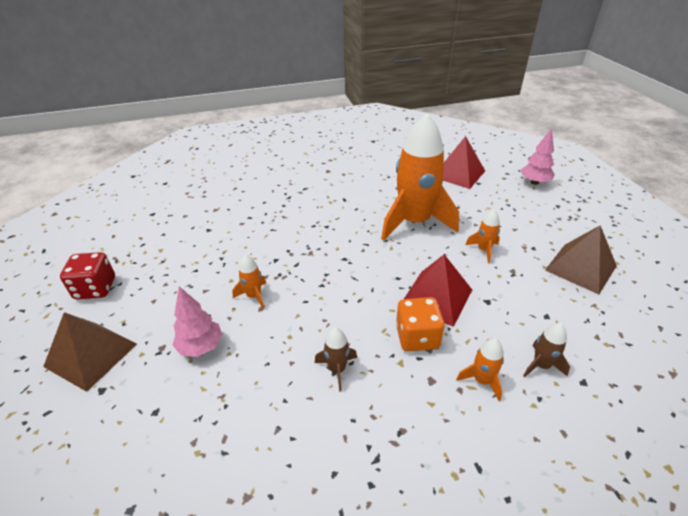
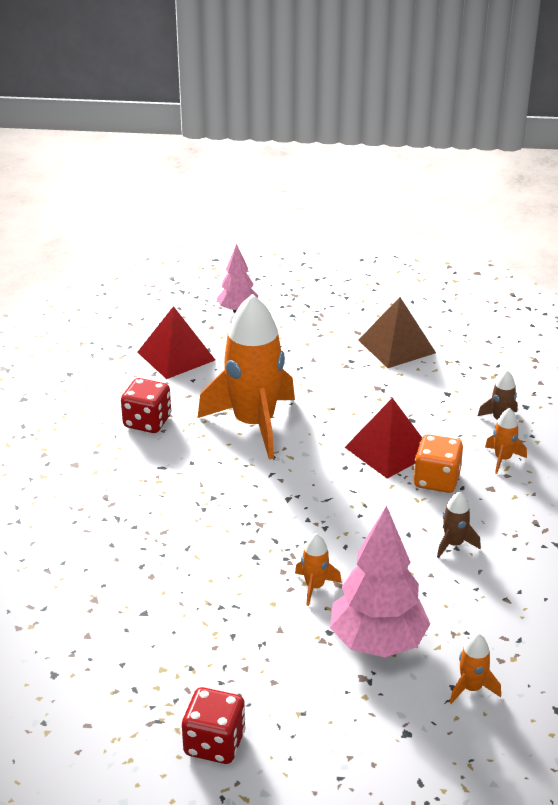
camera: 70 degrees left, 5 degrees down
(91, 355) = (346, 744): brown pyramid -> none
(201, 347) = (377, 642): pink tree -> pink tree, size x1.71
(383, 182) = (147, 422): none -> red dice
(483, 250) = (335, 393): orange rocket -> orange rocket (471, 688)

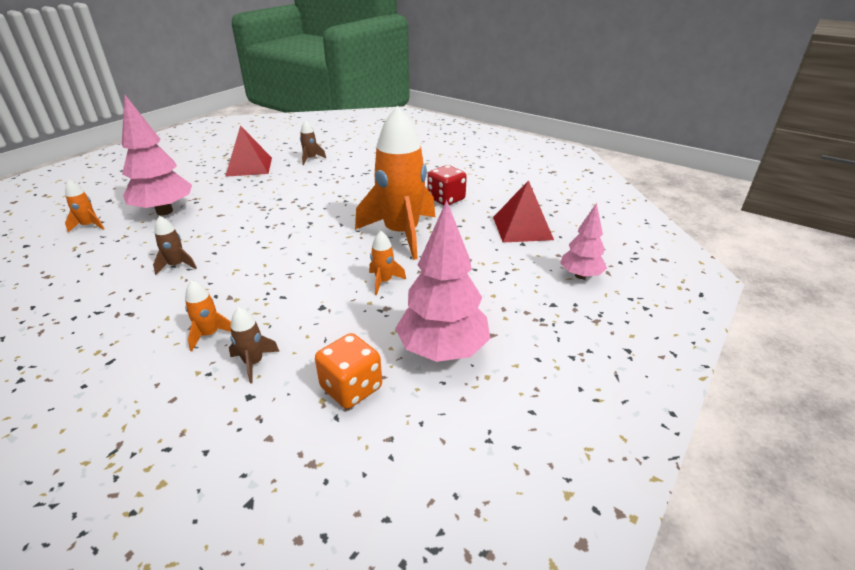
camera: 120 degrees right, 0 degrees up
(106, 598) = (311, 159): none -> brown rocket
(214, 743) = (192, 161): red dice -> none
(314, 586) = (230, 207): orange rocket -> orange rocket (384, 281)
(389, 450) = (301, 279): red pyramid -> red pyramid (249, 166)
(396, 346) = (442, 350): brown pyramid -> pink tree
(436, 480) = (240, 286): orange dice -> orange dice (351, 388)

